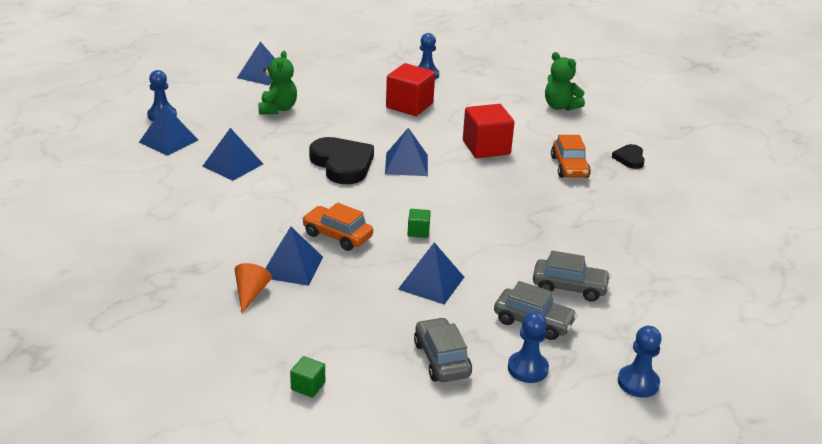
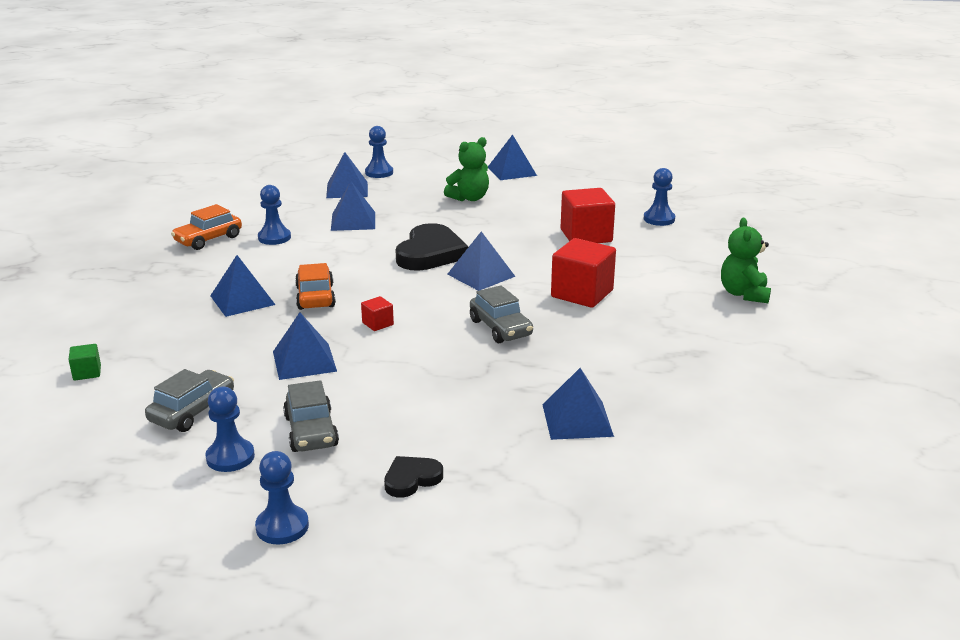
camera: 50 degrees right, 5 degrees down
(201, 207) = (274, 238): none -> blue pawn
(250, 293) = (183, 302): orange cone -> none
(418, 231) = (377, 324): green cube -> red cube
(569, 167) = (629, 344): orange car -> orange car (208, 239)
(569, 287) = (399, 427): grey car -> grey car (500, 328)
(629, 158) = (716, 367): black heart -> black heart (411, 479)
(634, 227) = (577, 420): none -> blue pyramid

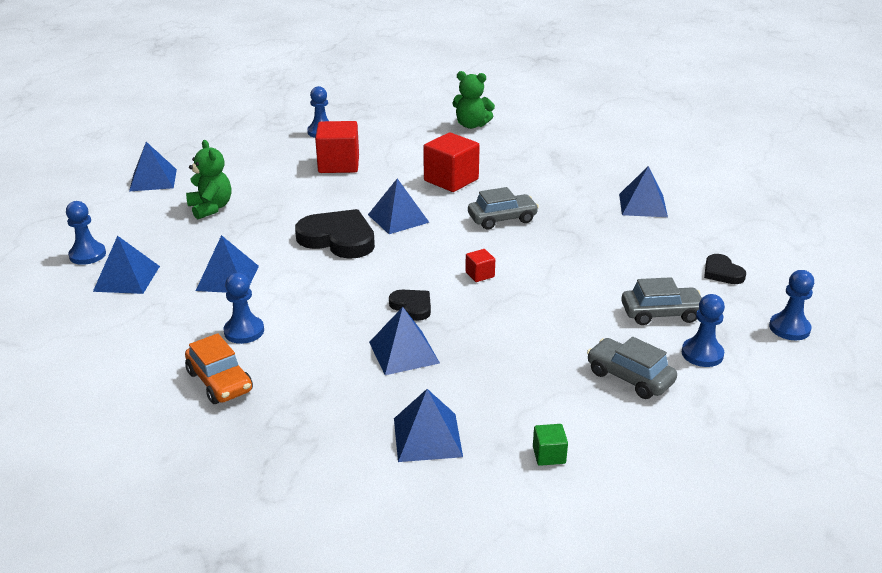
camera: 80 degrees left, 5 degrees up
(304, 361) = (543, 315): blue pyramid -> blue pyramid (427, 437)
(315, 297) = (412, 306): orange car -> black heart

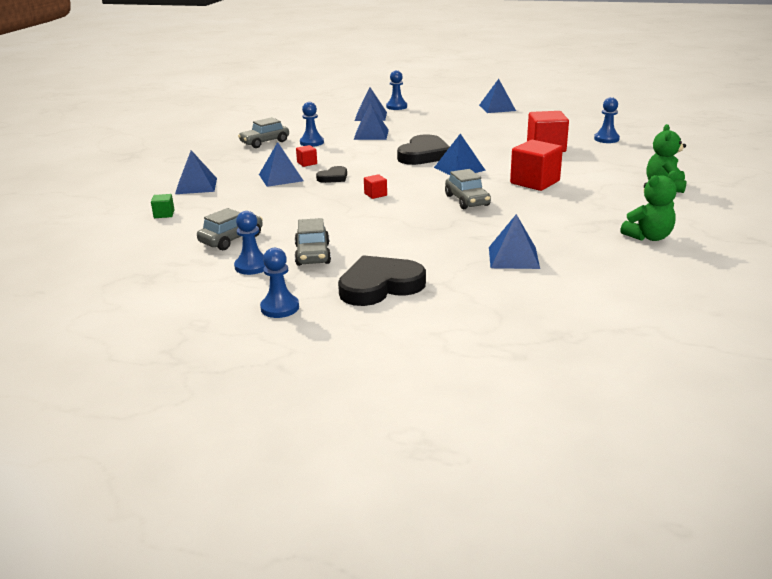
camera: 90 degrees right, 5 degrees down
(211, 208) = (461, 123): green teddy bear -> green teddy bear (649, 237)
(220, 381) = (264, 142): orange car -> grey car
(345, 331) = (307, 163): none -> red cube
(722, 272) = (380, 286): black heart -> black heart, size x1.91

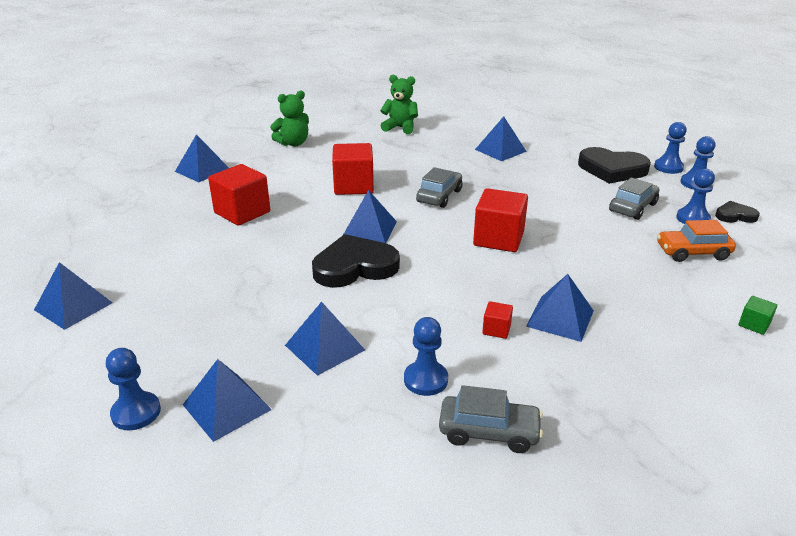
camera: 135 degrees left, 5 degrees up
(196, 186) = (685, 363): blue pyramid -> blue pyramid (202, 170)
(231, 239) = (692, 252): grey car -> orange car
(333, 177) = (502, 284): black heart -> black heart (735, 215)
(375, 194) = (498, 239): red cube -> red cube, size x2.14
(606, 139) = (175, 194): blue pawn -> blue pawn (668, 167)

